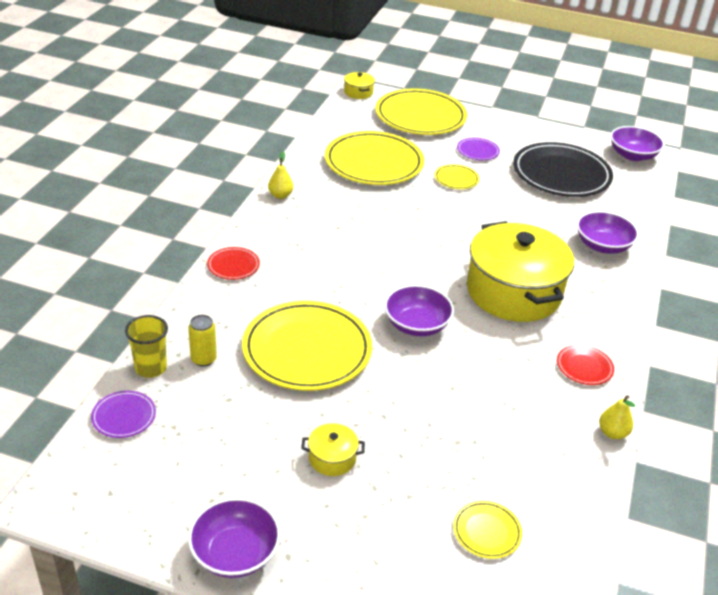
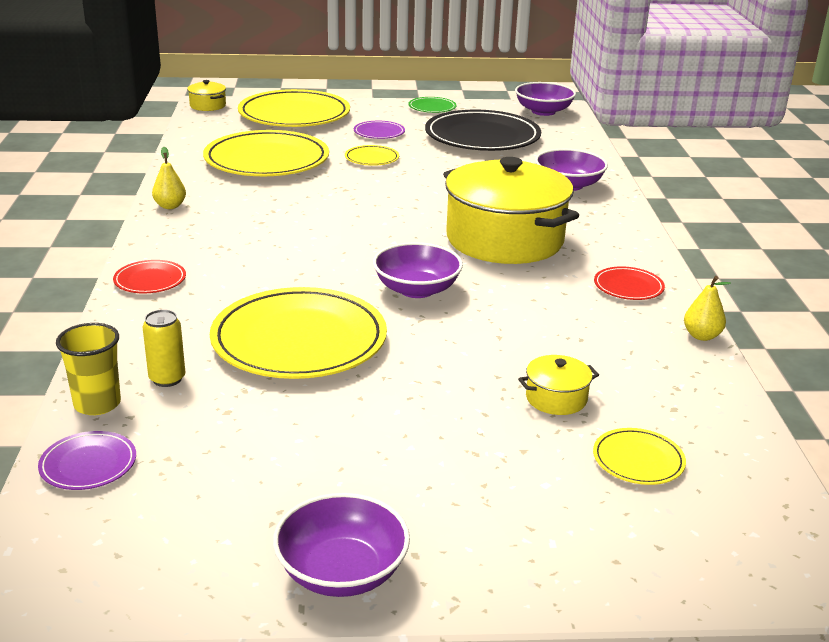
camera: 20 degrees left, 10 degrees down
(332, 458) = (403, 437): yellow pot -> yellow pot (556, 398)
(538, 131) = (432, 107): none -> green plate

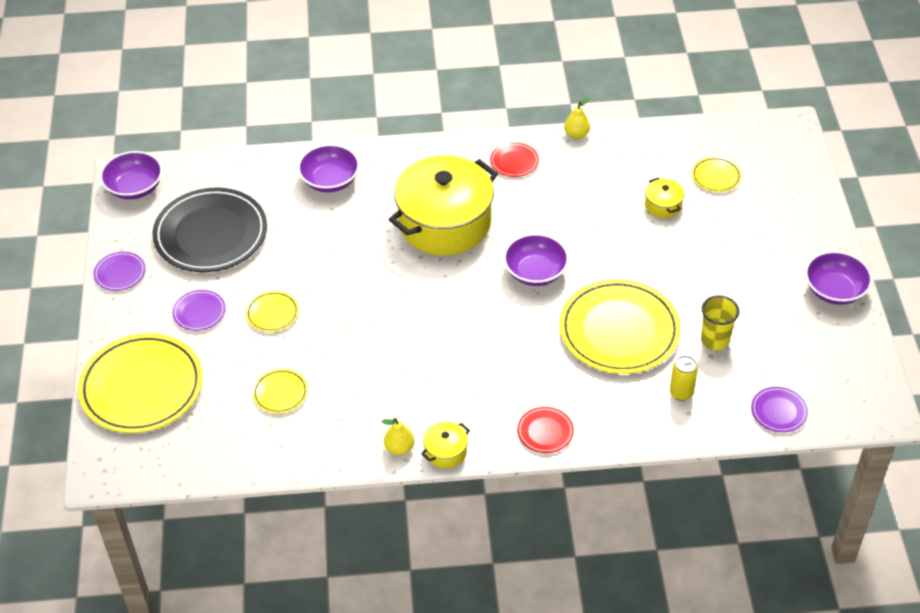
camera: 90 degrees left, 20 degrees up
(97, 404) = (717, 422): yellow cup -> yellow cup (715, 340)
(208, 105) = (107, 471): yellow pot -> yellow pot (445, 452)
(266, 160) = (280, 393): yellow plate -> yellow plate, size x0.44
(432, 107) = (120, 273): green plate -> purple plate

